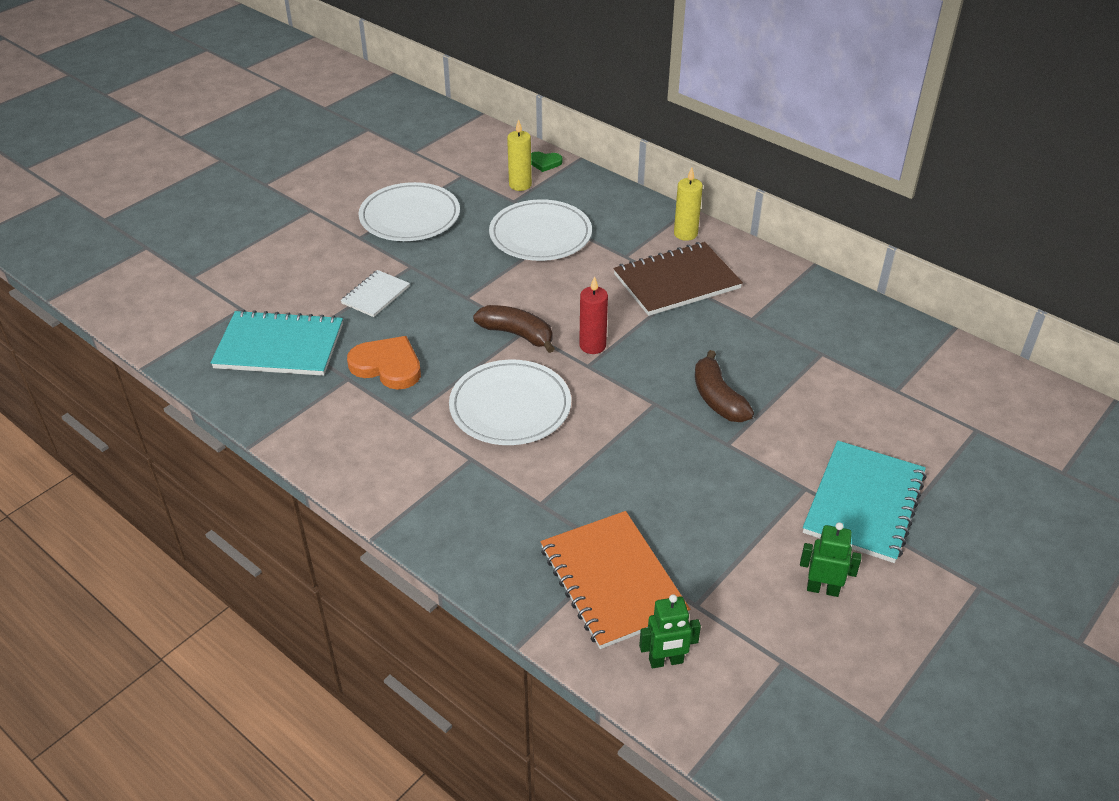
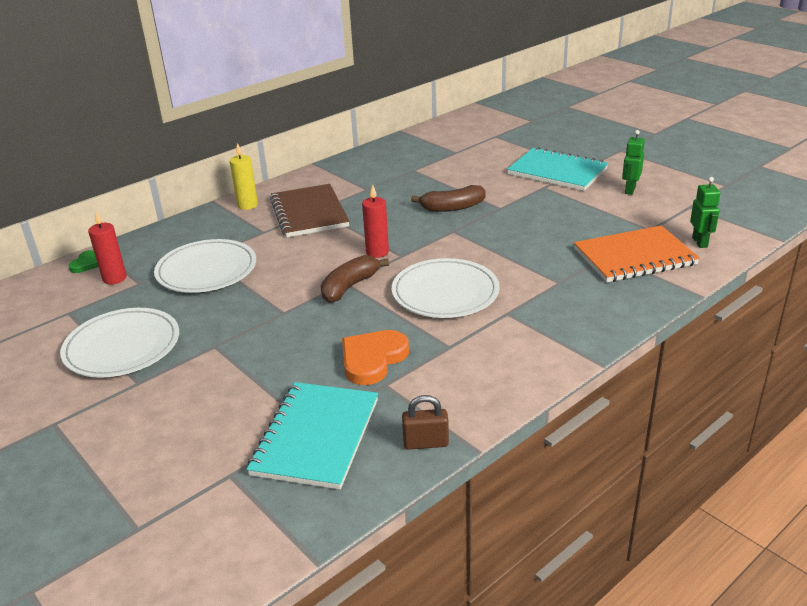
camera: 80 degrees left, 10 degrees down
(263, 412) = (426, 443): none -> brown padlock
(375, 295) = (253, 368): white notebook -> none
(520, 185) = (114, 278): yellow candle -> red candle

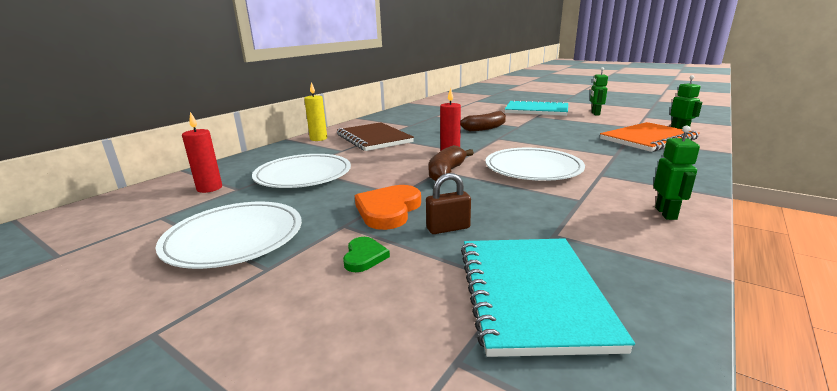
camera: 15 degrees left, 10 degrees down
(86, 264) = (176, 182): green heart -> green heart (364, 257)
(372, 359) = (520, 217): orange heart -> orange heart (388, 210)
(426, 443) = (663, 281): brown padlock -> brown padlock (448, 228)
(511, 376) = (666, 213): none -> green robot

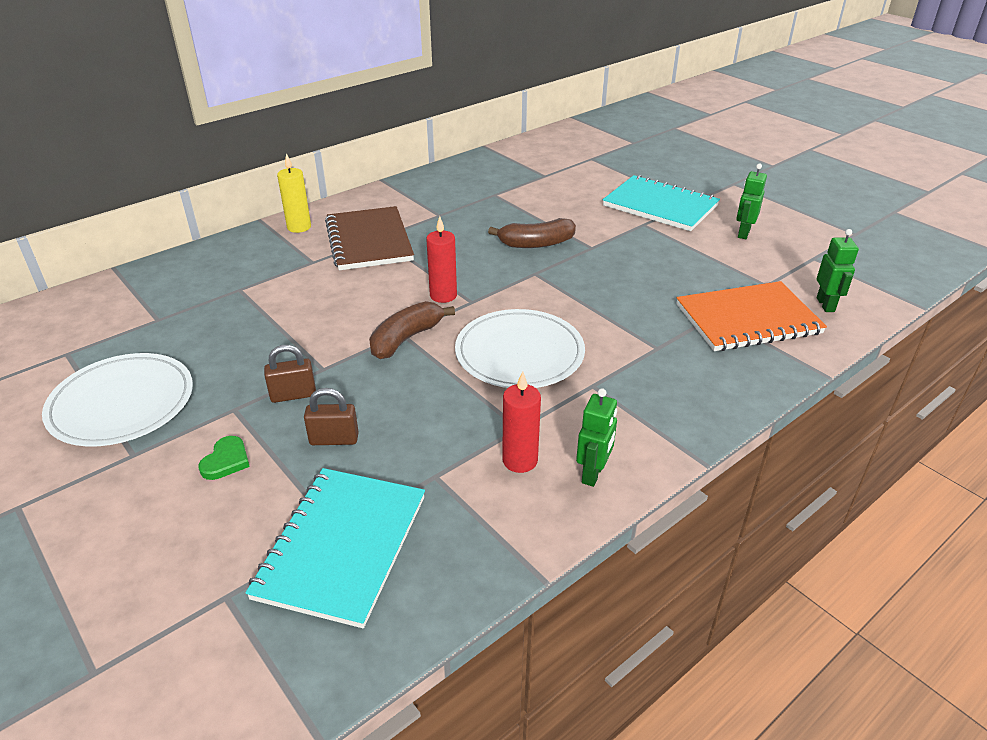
camera: 15 degrees right, 15 degrees up
(209, 188) = (129, 312): red candle -> red candle (520, 460)
(303, 175) = (239, 307): white plate -> none
(388, 210) = (293, 395): orange heart -> brown padlock

